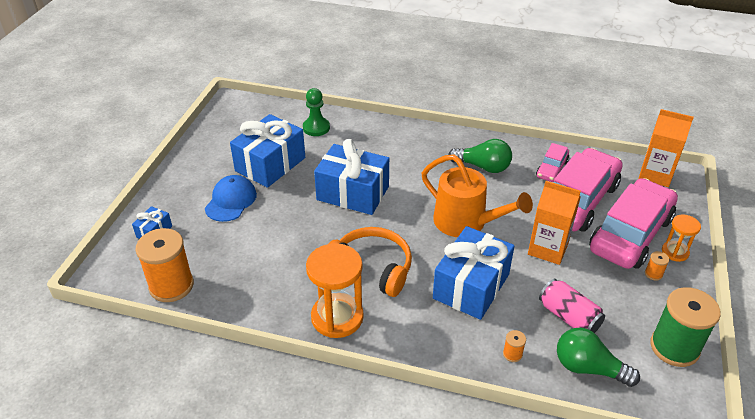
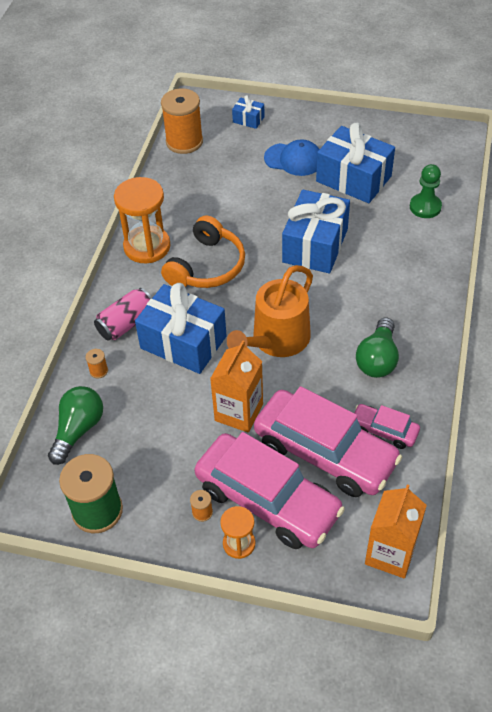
camera: 90 degrees right, 10 degrees up
(568, 317) = (141, 421): pink can -> pink can (126, 324)

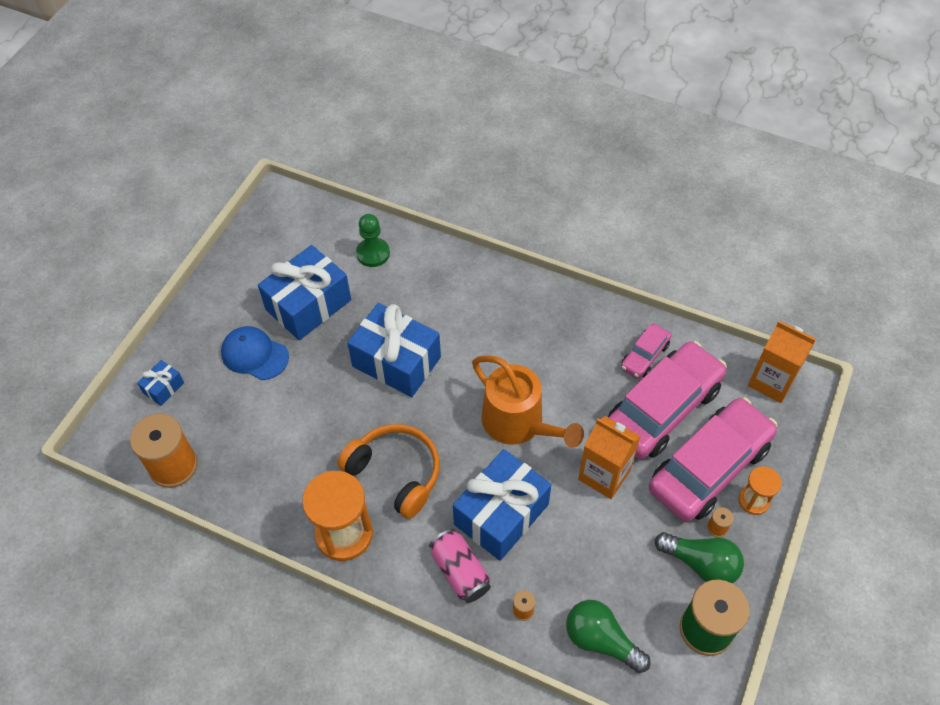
camera: 80 degrees left, 5 degrees up
(294, 159) = (254, 354): blue cap -> blue cap turned 90 degrees counterclockwise
(377, 359) = (561, 341): green light bulb -> green light bulb (701, 564)

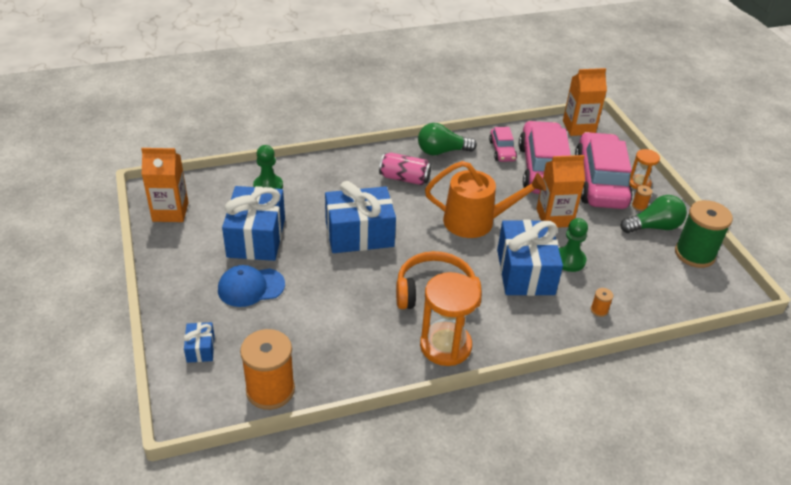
camera: 45 degrees left, 15 degrees down
(269, 230) = (170, 212): none -> orange carton
(460, 571) = (540, 316): pink can -> pink can (404, 178)
(560, 534) = (569, 260): none -> green pawn
(601, 640) = (655, 295): green light bulb -> green light bulb (442, 151)

